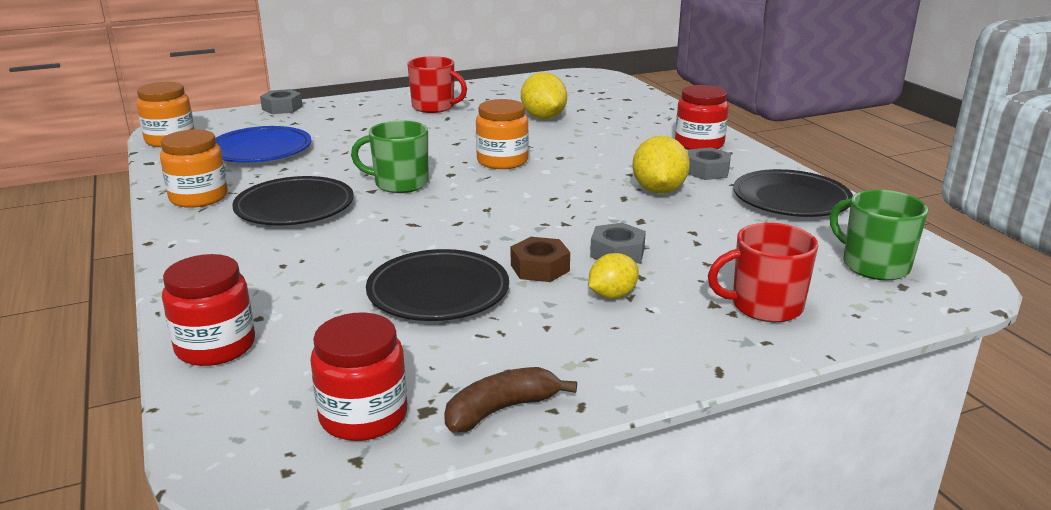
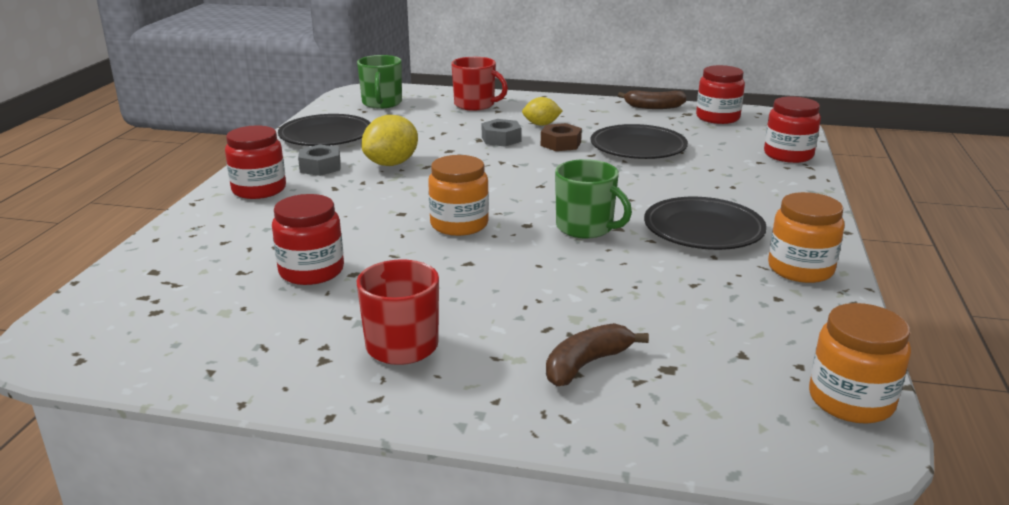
camera: 145 degrees left, 0 degrees up
(260, 150) = (712, 326): blue plate -> none
(282, 108) = (637, 440): grey nut -> none
(327, 121) = (586, 364): none -> brown banana
(543, 118) = (311, 271): yellow lemon -> red jar

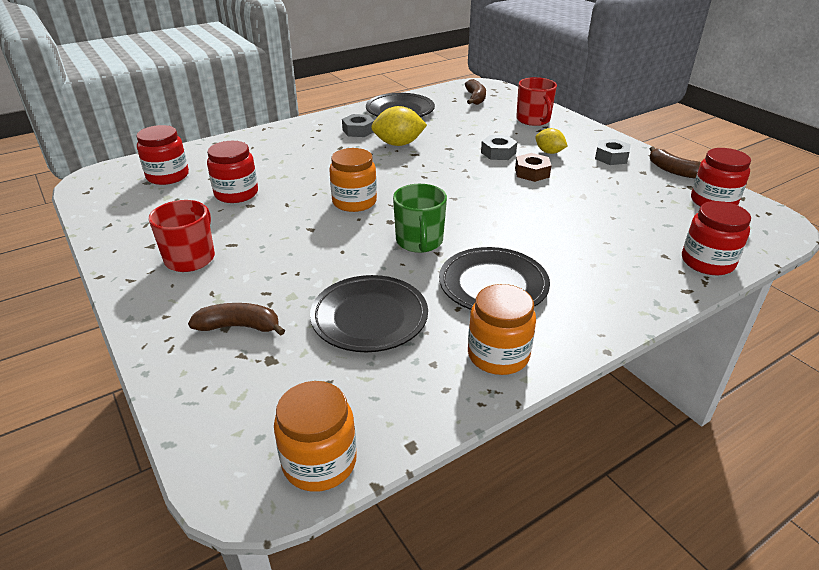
camera: 45 degrees right, 10 degrees up
(259, 189) = (304, 133): red jar -> red jar (168, 176)
(382, 103) = (475, 98): green mug -> brown banana
(594, 112) = (611, 157): none -> grey nut
(638, 148) = (584, 199): black plate -> black plate (369, 318)

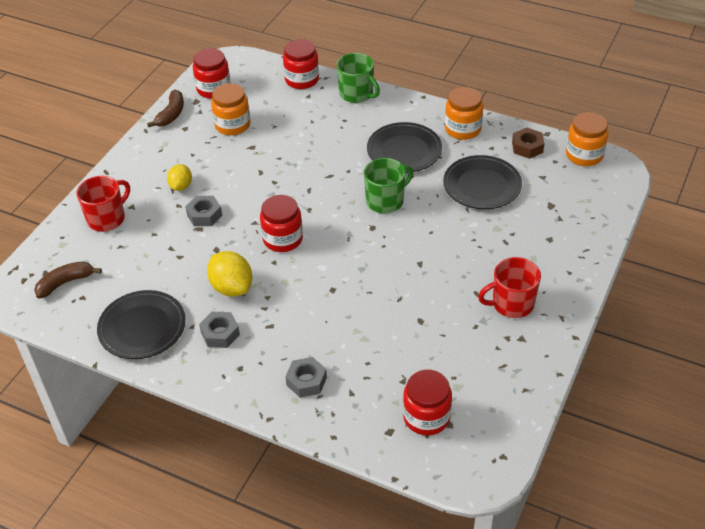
camera: 120 degrees left, 10 degrees up
(236, 193) = (411, 342): red jar -> red jar (283, 239)
(239, 326) = (542, 233): brown banana -> none
(354, 202) = (361, 261): orange jar -> orange jar (232, 125)
(532, 173) = (230, 183): brown nut -> brown nut (527, 147)
(611, 157) = (167, 150): grey nut -> grey nut (306, 381)
(648, 293) = (357, 94): none -> green mug

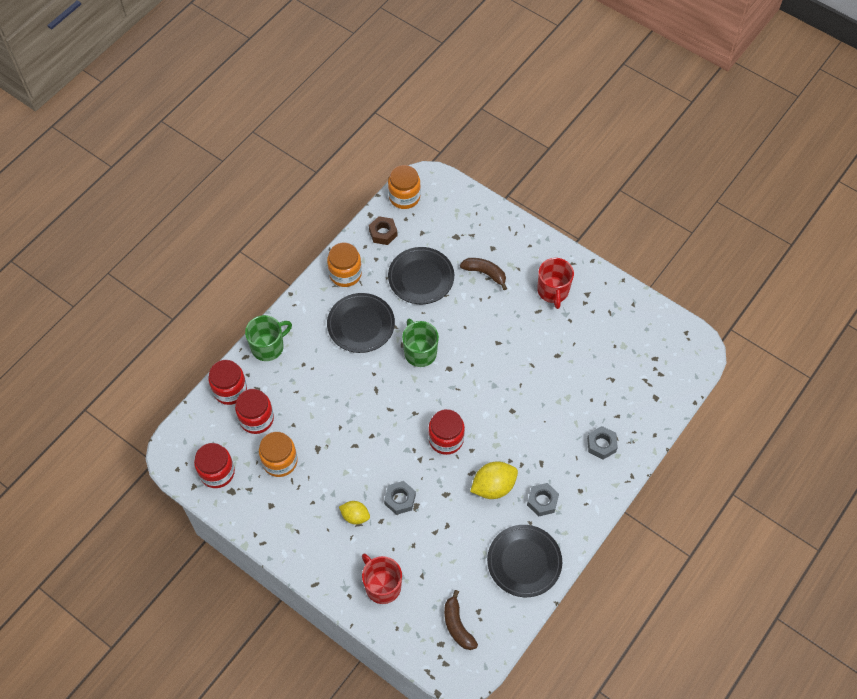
camera: 80 degrees left, 15 degrees up
(171, 114) = (245, 516): brown banana -> brown banana (485, 273)
(426, 417) = (647, 371): red jar -> red jar (256, 419)

